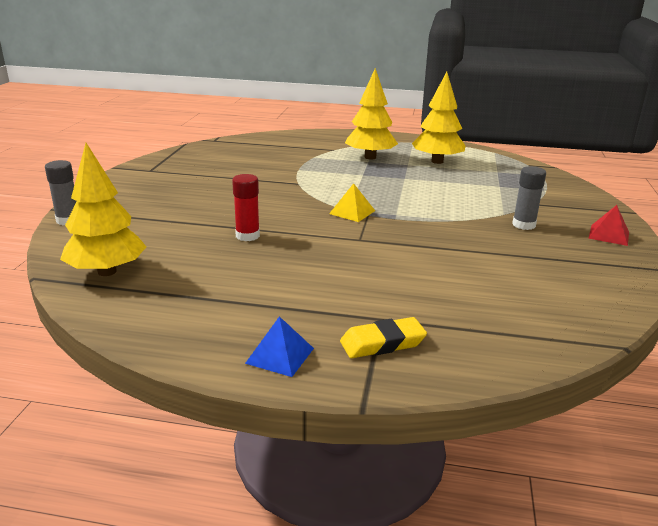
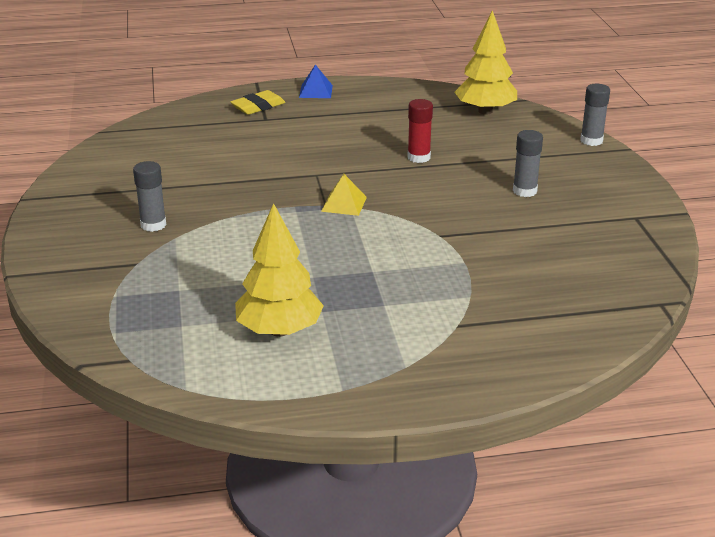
camera: 160 degrees right, 5 degrees up
(197, 196) = (524, 191): none -> grey glue stick
(370, 157) = (387, 316): yellow tree -> none
(609, 235) = (61, 230): red pyramid -> none

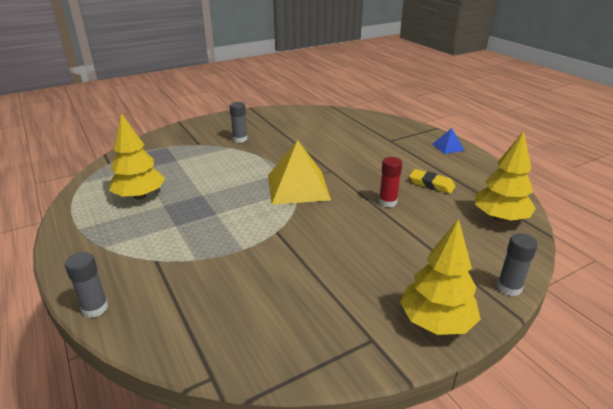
camera: 70 degrees right, 0 degrees up
(258, 106) = (404, 135): yellow eraser -> yellow eraser (431, 184)
(344, 204) = (298, 187): yellow pyramid -> yellow pyramid, size x2.13
(524, 191) = (373, 261): grey glue stick -> grey glue stick (95, 308)
(623, 183) = (436, 322): none -> yellow tree

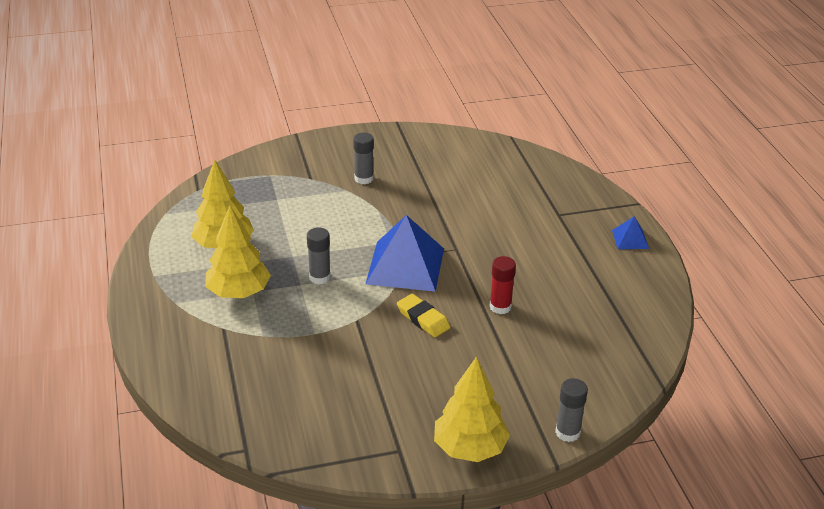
camera: 15 degrees right, 5 degrees up
(95, 308) = (159, 367): grey glue stick -> grey glue stick (319, 277)
(298, 187) = (405, 266): yellow pyramid -> blue pyramid
(431, 184) = (569, 292): yellow eraser -> yellow eraser (423, 319)
(500, 218) = (620, 353): yellow tree -> yellow tree (239, 292)

